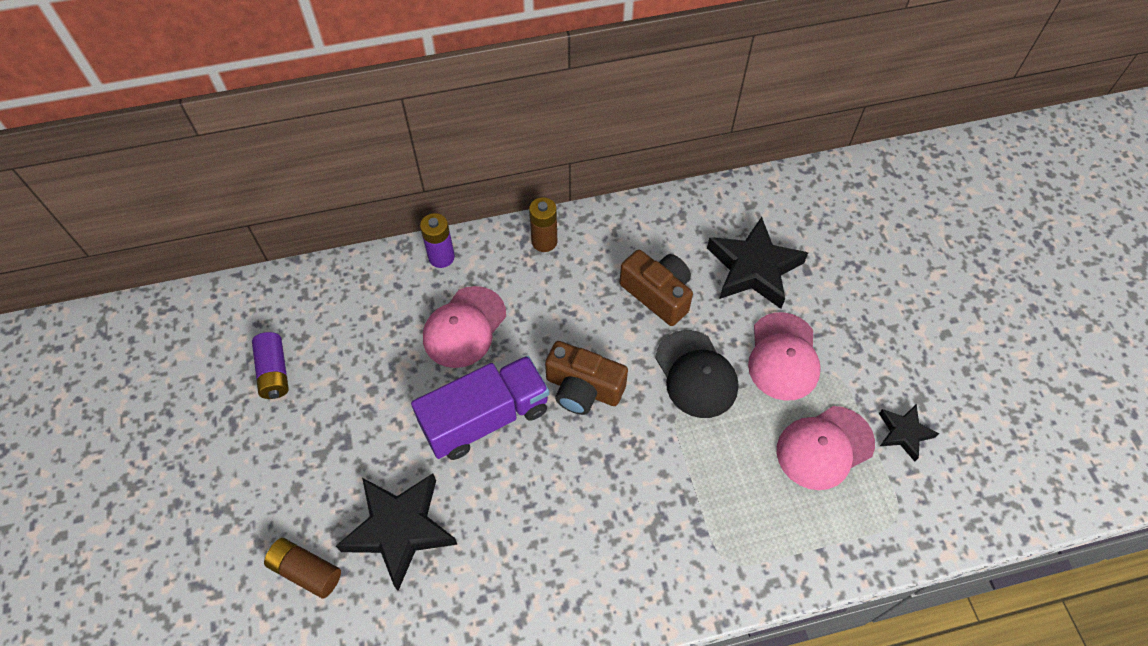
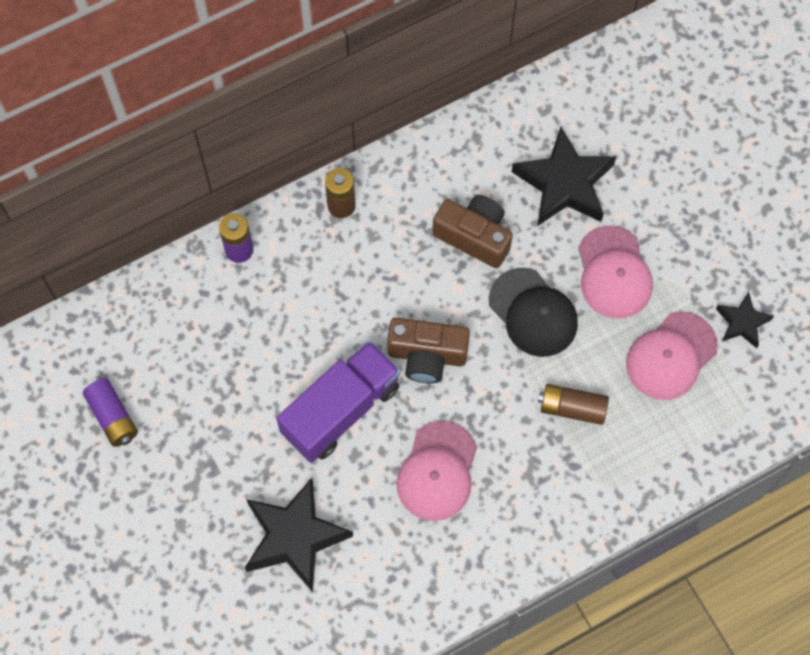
camera: 15 degrees left, 10 degrees up
(306, 571) = (220, 597): brown battery -> brown battery (572, 408)
(464, 327) = (289, 321): pink cap -> pink cap (437, 471)

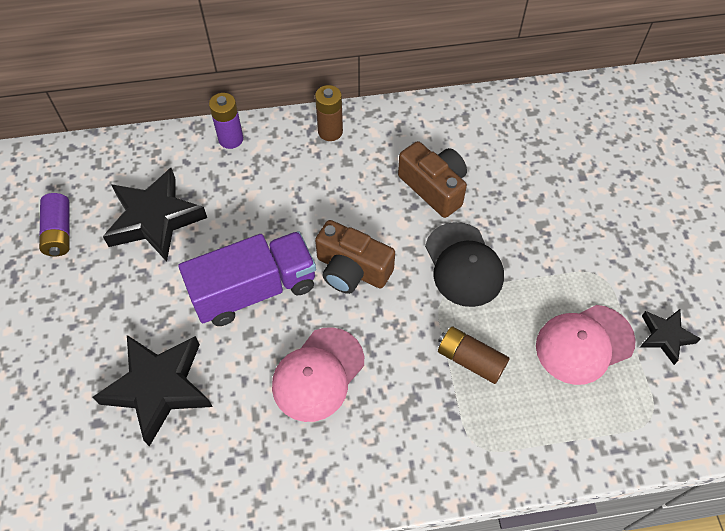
camera: 20 degrees right, 10 degrees down
(564, 183) = (530, 170): black star -> black star (155, 219)
(614, 273) = (551, 254): pink cap -> none

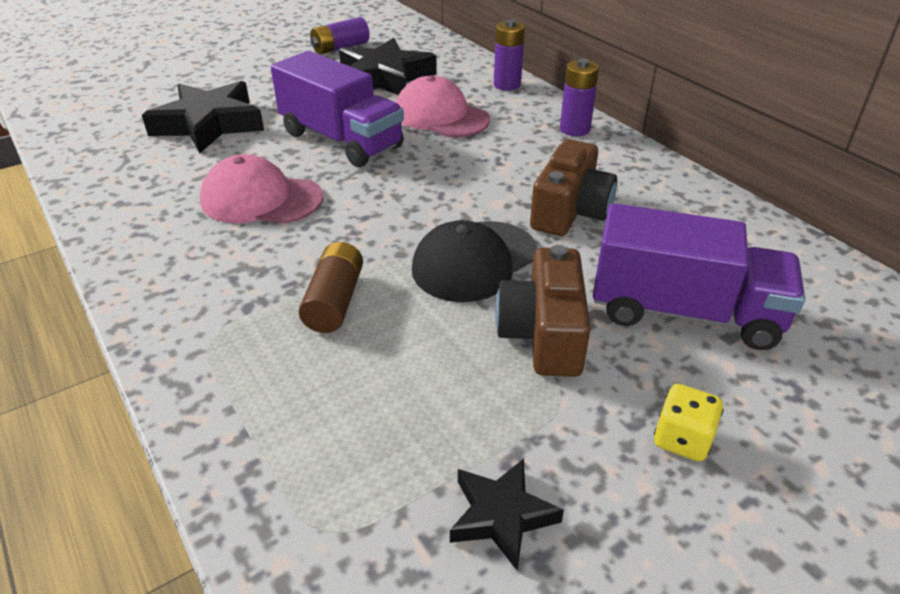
camera: 65 degrees right, 20 degrees down
(330, 132) = (574, 129): brown battery -> purple battery
(352, 269) = (406, 186): brown camera -> brown camera (543, 334)
(556, 184) = (684, 312): none -> purple truck
(584, 344) = (422, 408): pink cap -> pink cap (441, 116)
(643, 238) = (682, 439): none -> yellow dice

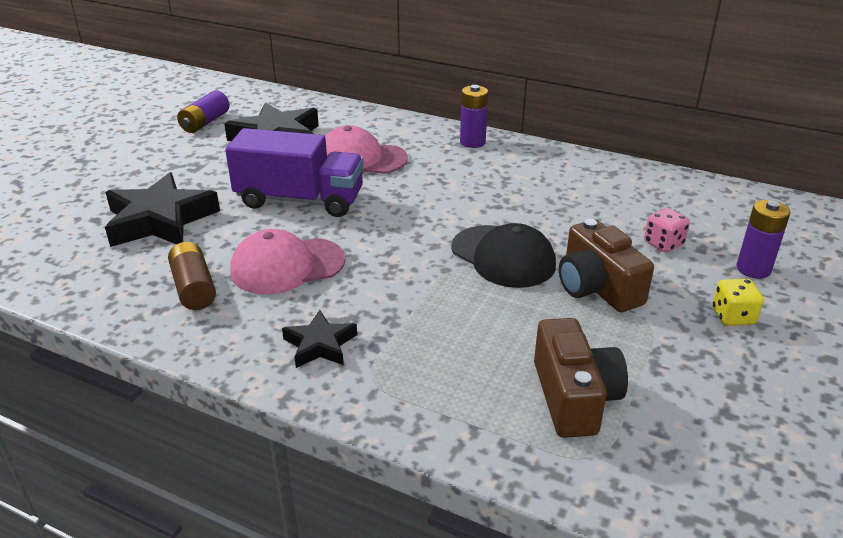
camera: 30 degrees left, 5 degrees down
(334, 301) = (436, 318): brown battery -> brown battery (194, 288)
(474, 261) = (503, 257): black cap -> black cap turned 60 degrees counterclockwise
(501, 516) = (683, 400): black star -> black star (320, 345)
(507, 85) = (386, 121): purple battery -> purple battery (753, 269)
(570, 211) = (530, 202): brown camera -> brown camera (574, 397)
(684, 312) = (663, 243): purple truck -> pink dice

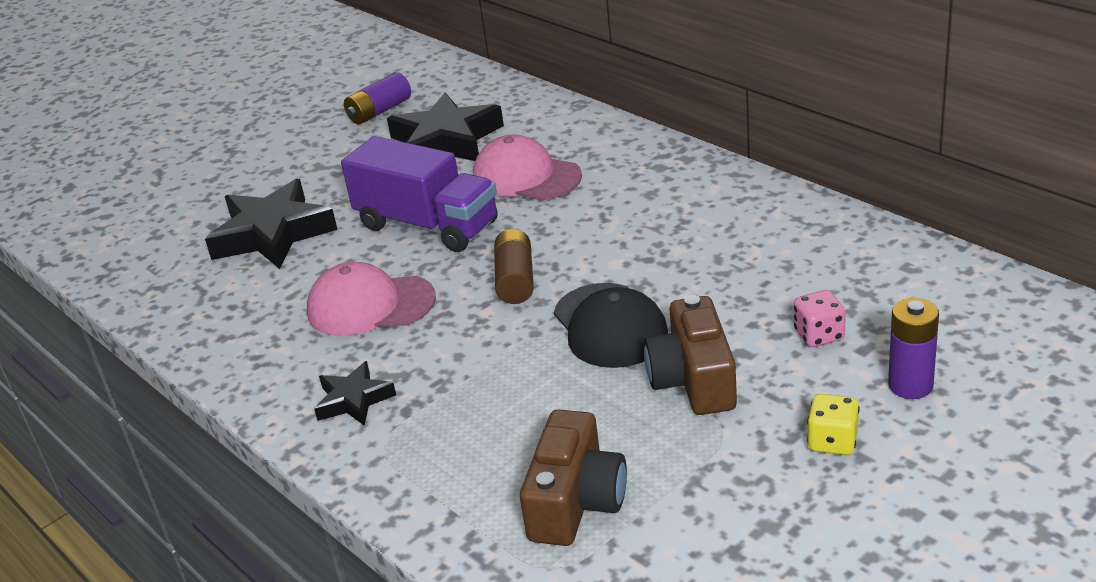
camera: 25 degrees right, 0 degrees up
(194, 288) = (267, 318): brown battery -> brown battery (515, 280)
(472, 142) = (675, 166): purple battery -> none

